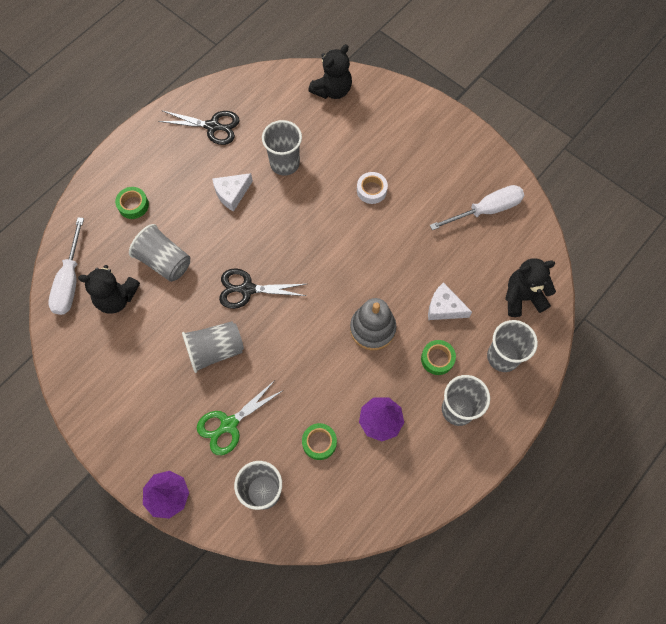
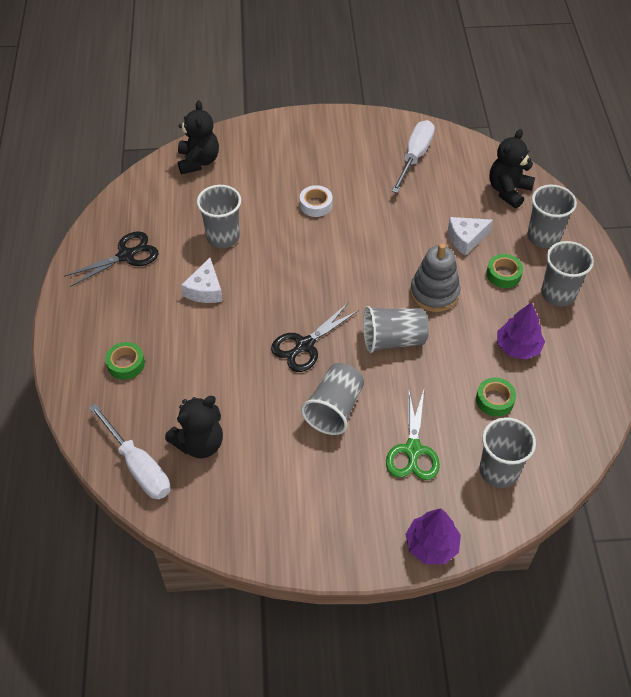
camera: 45 degrees left, 15 degrees down
(164, 261) = (208, 382): grey cup -> grey cup (393, 340)

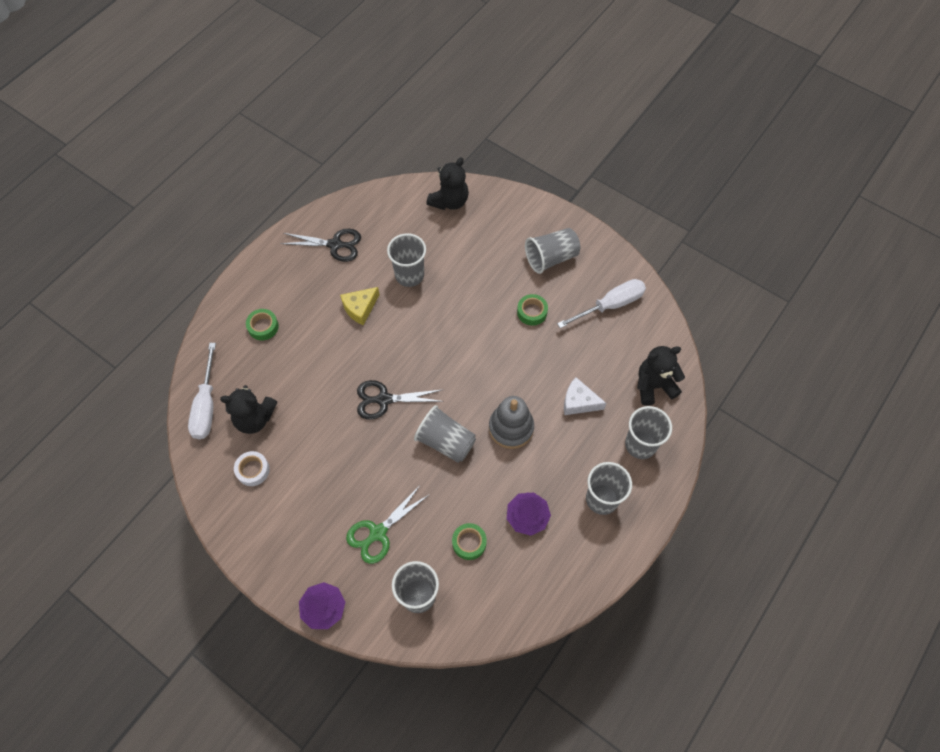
camera: 40 degrees right, 10 degrees up
(205, 290) = (360, 308): white cheese -> yellow cheese
(316, 205) = (497, 294): white tape -> white tape (253, 470)
(334, 409) = (357, 462): grey cup -> grey cup (551, 258)
(503, 274) = (577, 452): green tape -> green tape (532, 312)

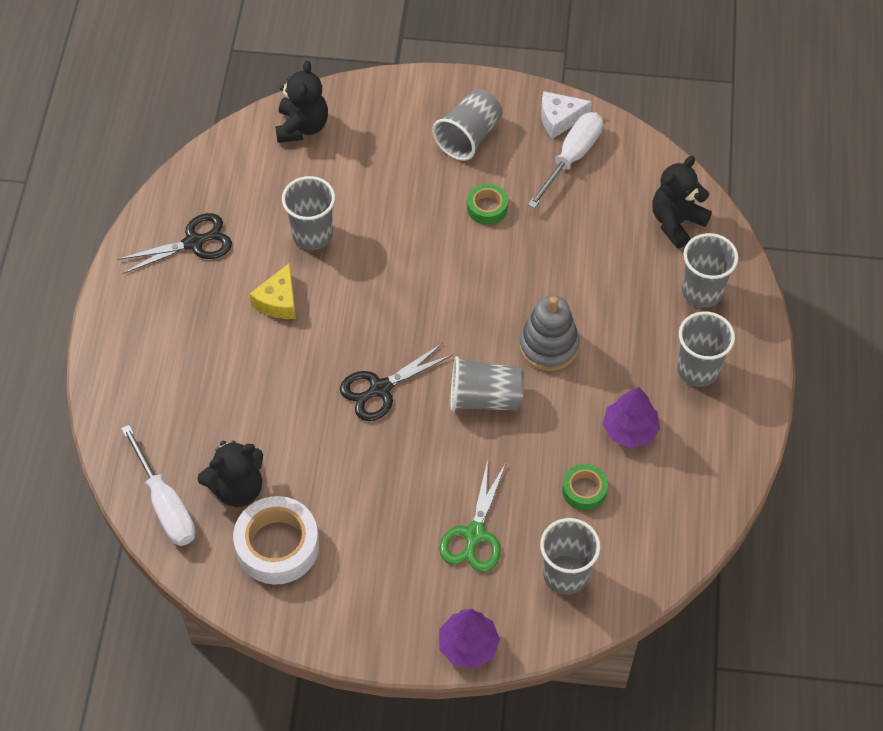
camera: 30 degrees left, 5 degrees down
(253, 470) = (277, 546): white tape -> white tape, size x1.83
(263, 327) = (171, 380): green tape -> none
(579, 402) = (605, 280): white cheese -> white cheese (559, 119)

